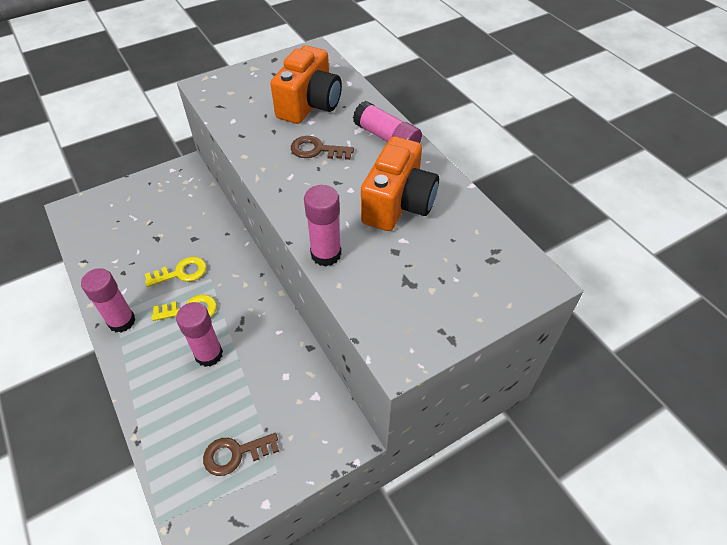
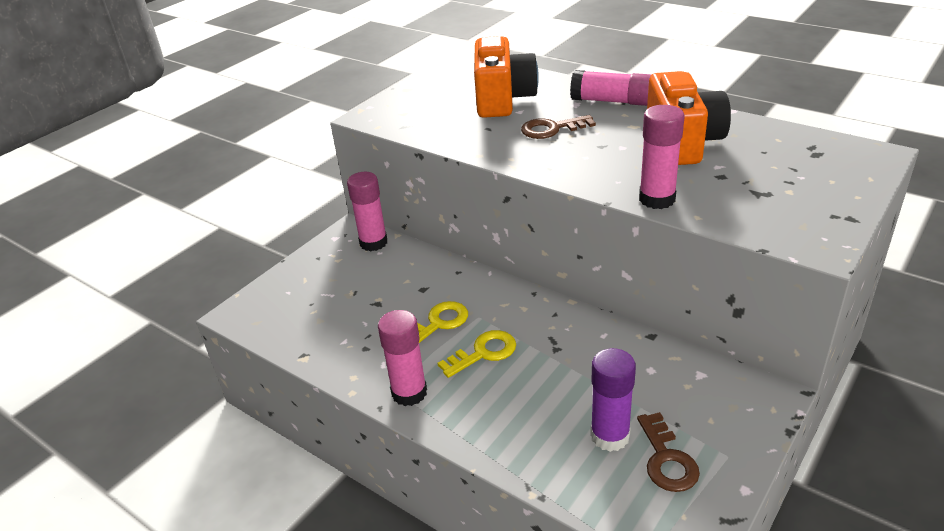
camera: 20 degrees left, 15 degrees down
(209, 354) = (545, 383): pink glue stick -> pink glue stick (373, 243)
(215, 417) = (610, 436): none -> purple glue stick
(235, 454) = (667, 459): brown key -> brown key turned 60 degrees counterclockwise

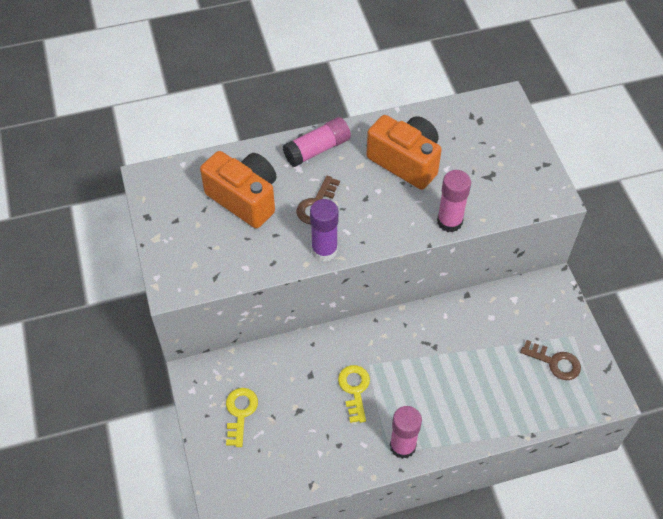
camera: 55 degrees left, 20 degrees up
(373, 243) = (226, 370): pink glue stick -> none
(483, 353) = (404, 385): yellow key -> yellow key (240, 412)
(610, 436) = (520, 374): purple glue stick -> purple glue stick (324, 250)

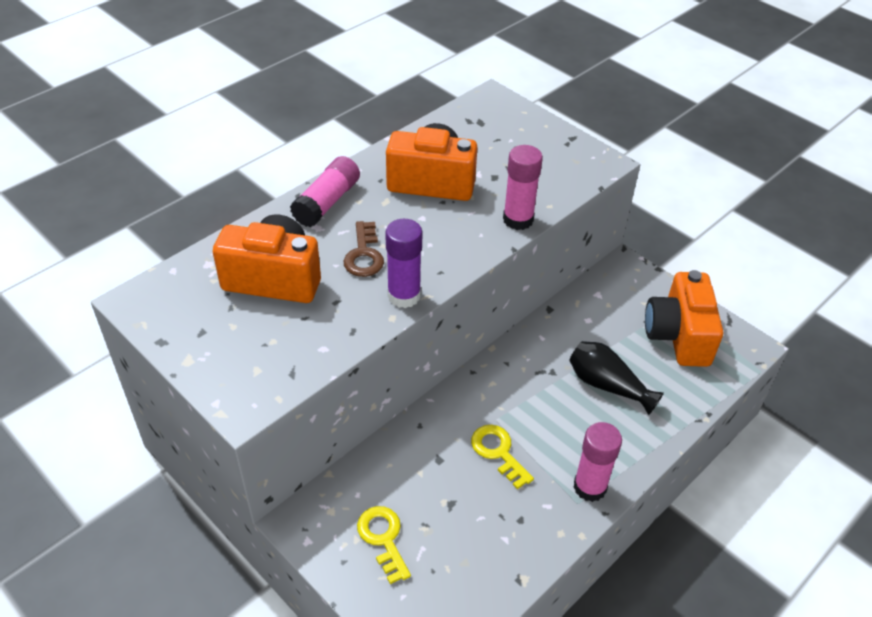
camera: 30 degrees left, 10 degrees down
(469, 377) = (607, 385): none -> black vase
(555, 362) = (678, 336): brown key -> orange camera

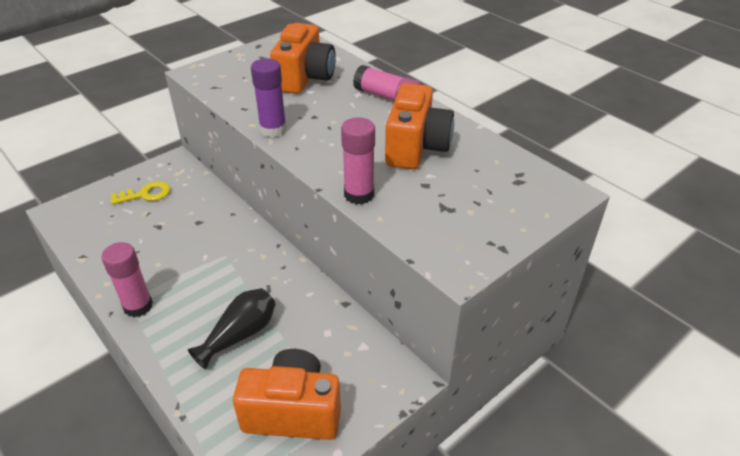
camera: 95 degrees right, 5 degrees down
(364, 255) = (323, 113): brown key -> none
(498, 452) = (192, 254): yellow key -> none

